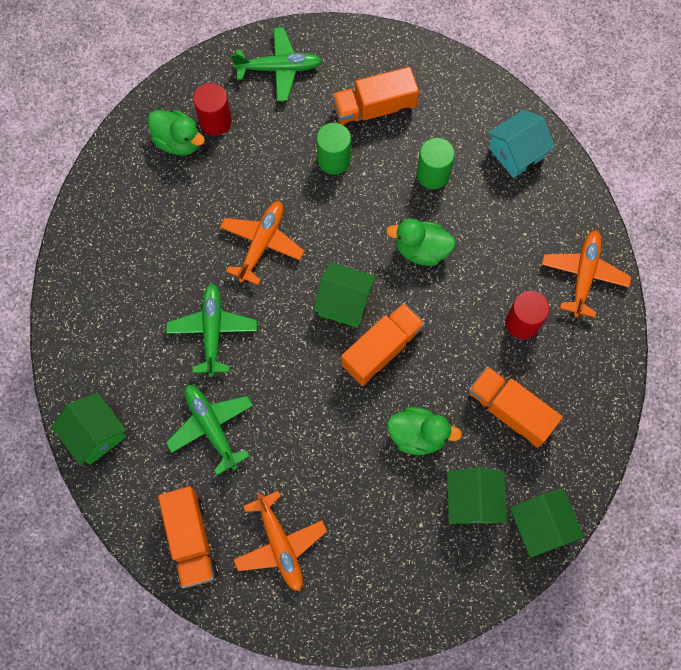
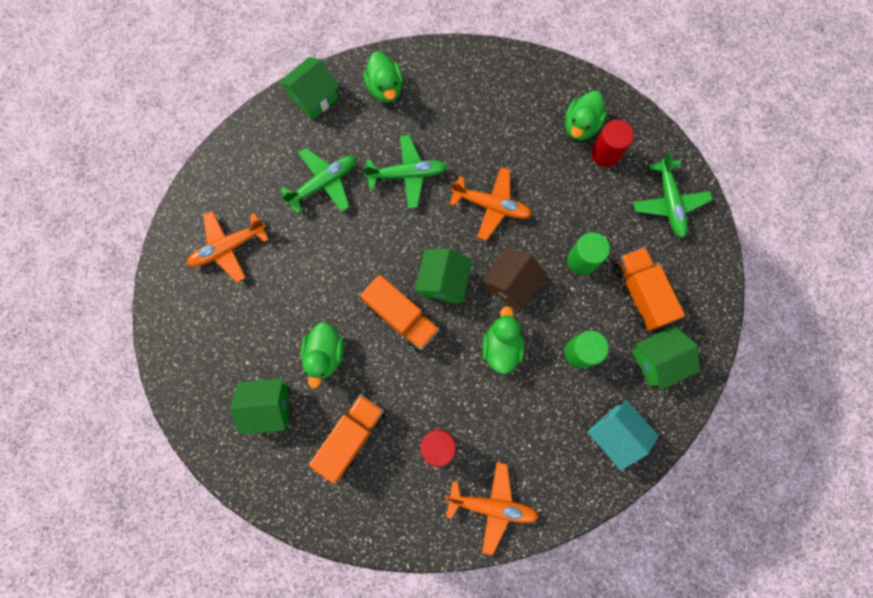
camera: 85 degrees right, 5 degrees up
(98, 348) = (385, 88): none -> green duck
(191, 540) = (231, 179): orange truck -> none
(353, 232) = (511, 284): none -> brown house
(541, 526) = (248, 470): green house -> green house (657, 360)

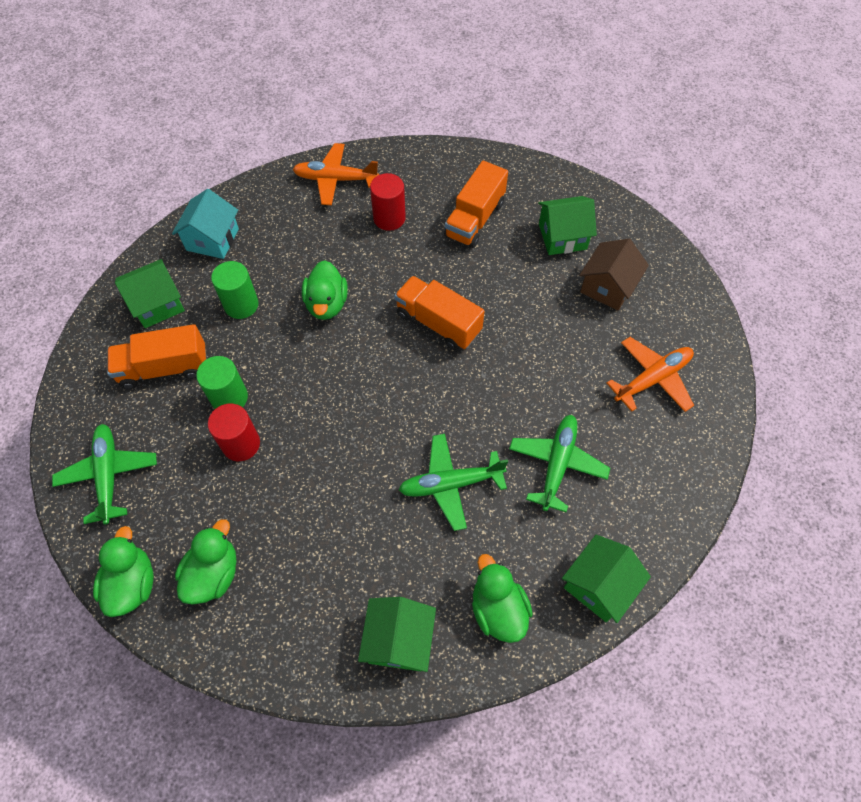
camera: 175 degrees right, 15 degrees down
(324, 183) = (557, 464): green plane -> green plane turned 150 degrees clockwise
(325, 355) = (515, 283): green duck -> green duck (132, 584)
(443, 281) = (394, 362): green house -> green house (399, 640)
(491, 206) = (339, 453): orange plane -> none
(511, 284) = (315, 366): brown house -> brown house (607, 287)
(605, 154) = (183, 535): red cylinder -> red cylinder (241, 444)
(615, 433) = (212, 239): turquoise house -> turquoise house turned 60 degrees clockwise
(640, 293) = (164, 368): orange truck -> orange truck turned 105 degrees clockwise

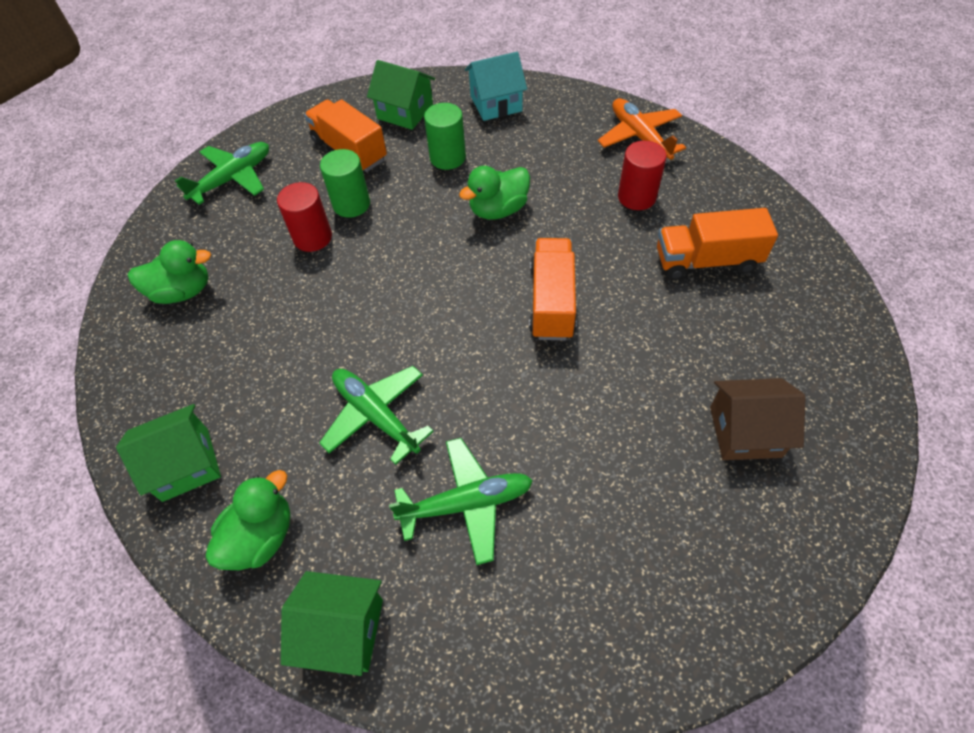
camera: 60 degrees right, 5 degrees down
(132, 584) = (148, 248): green duck -> none
(562, 236) = (768, 349): green house -> none
(652, 378) = (660, 550): orange plane -> none

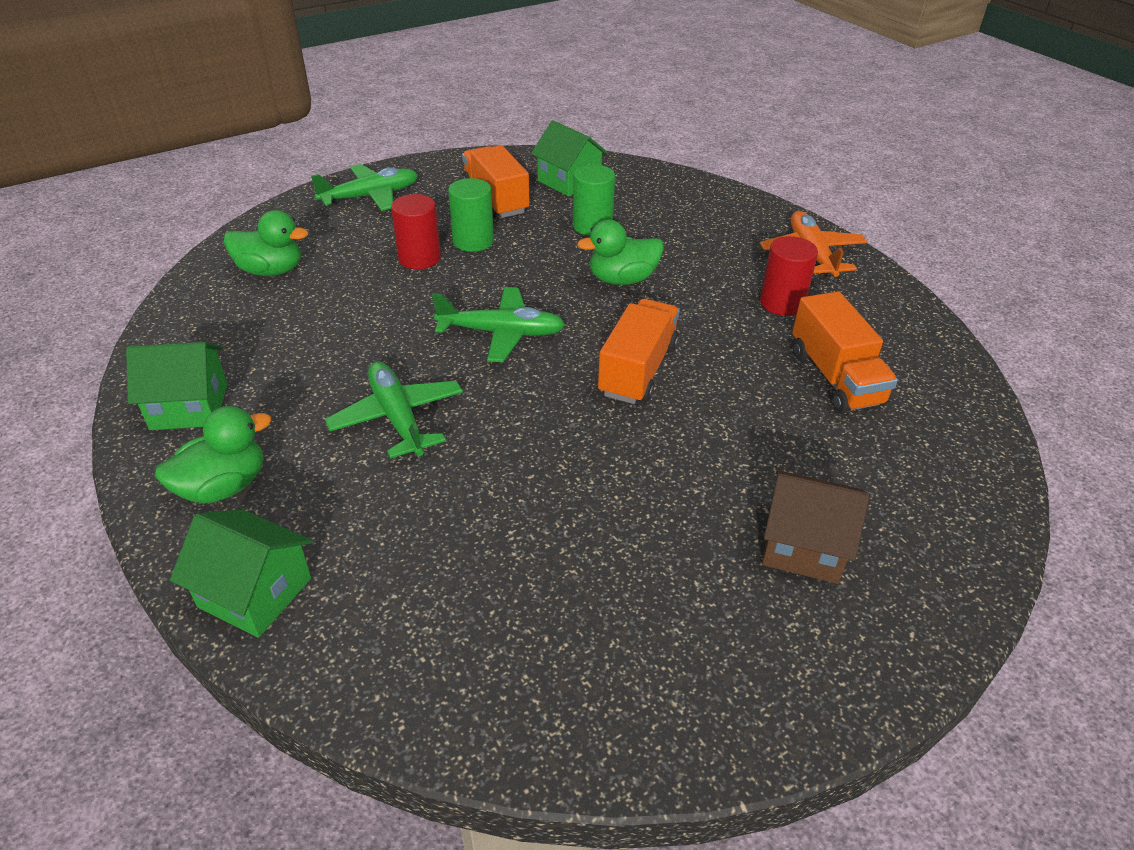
camera: 15 degrees right, 15 degrees down
(467, 503) = (448, 520): green plane -> green plane (502, 333)
(496, 103) = (667, 194): turquoise house -> none
(706, 261) = (835, 377): orange truck -> orange truck turned 120 degrees counterclockwise

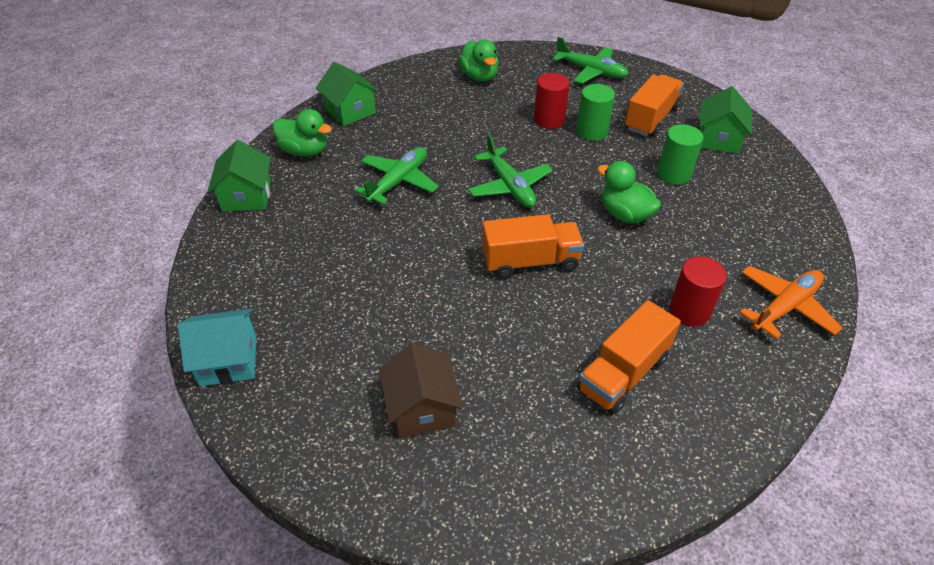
camera: 60 degrees right, 5 degrees up
(604, 729) = (228, 360): none -> turquoise house

